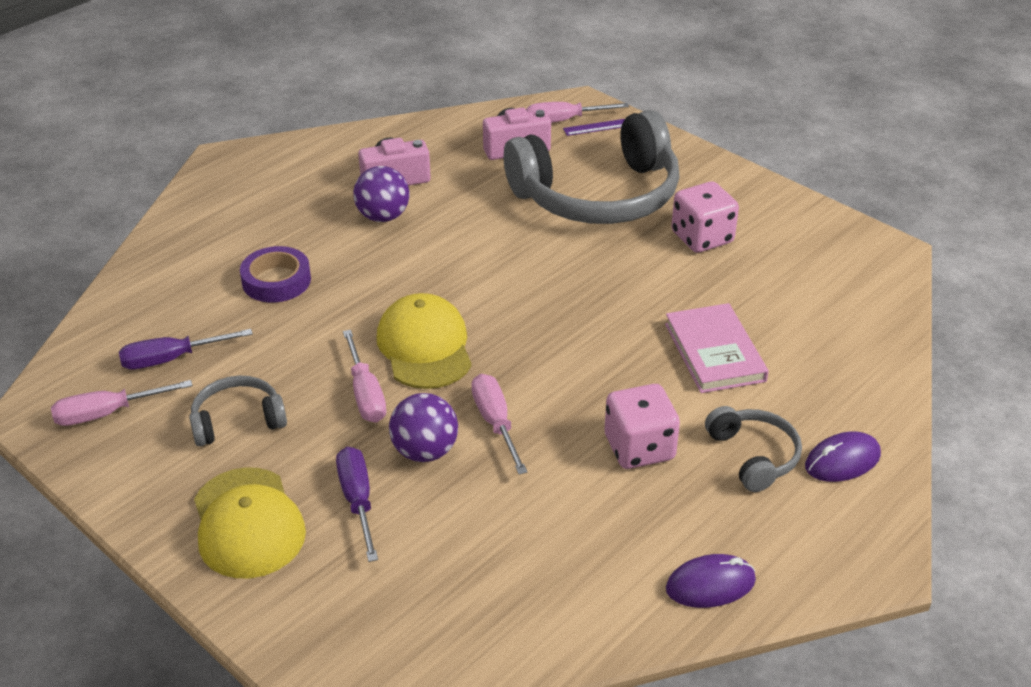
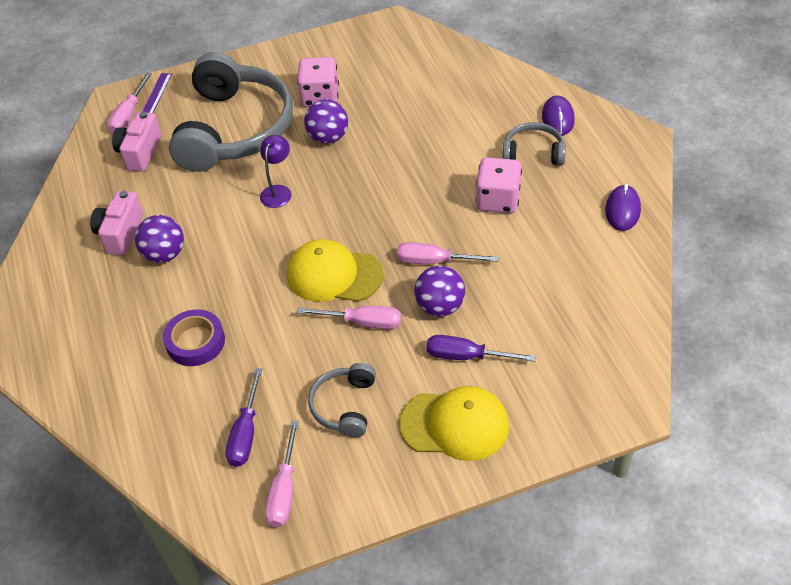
camera: 60 degrees left, 10 degrees up
(525, 260) = (278, 191): none -> purple lamp
(639, 267) = (328, 138): none -> purple ball
(715, 352) = (434, 134): pink book -> none

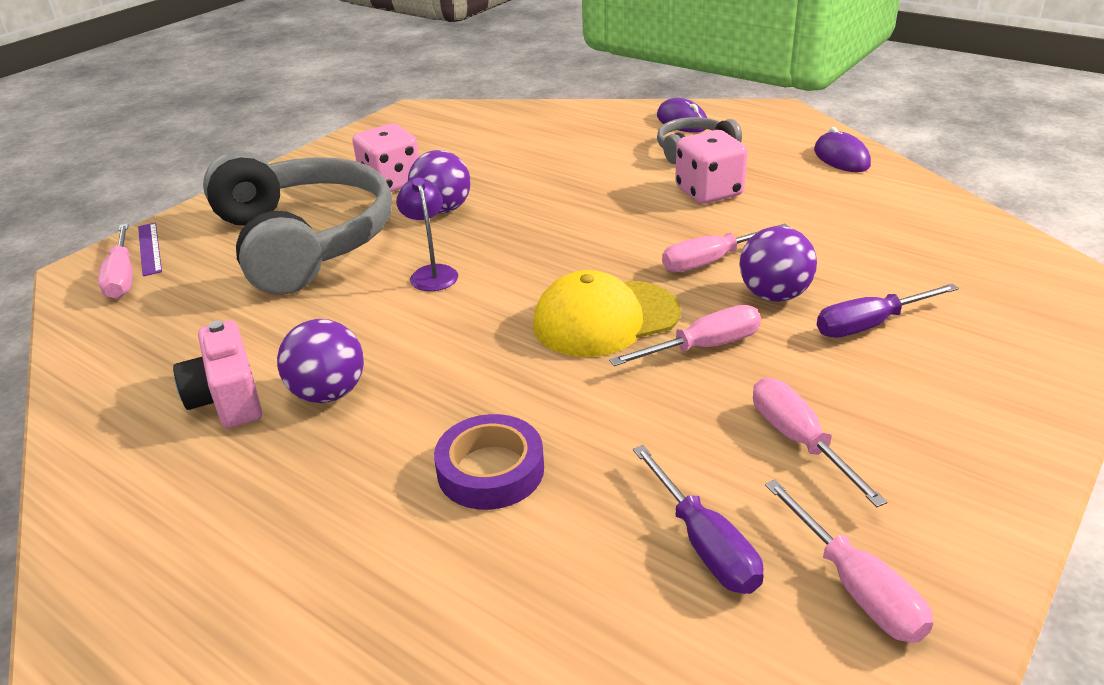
camera: 35 degrees left, 15 degrees down
(140, 152) = (177, 306): pink camera -> none
(344, 406) = (799, 441): grey headphones -> pink screwdriver
(454, 425) = (956, 393): yellow cap -> none

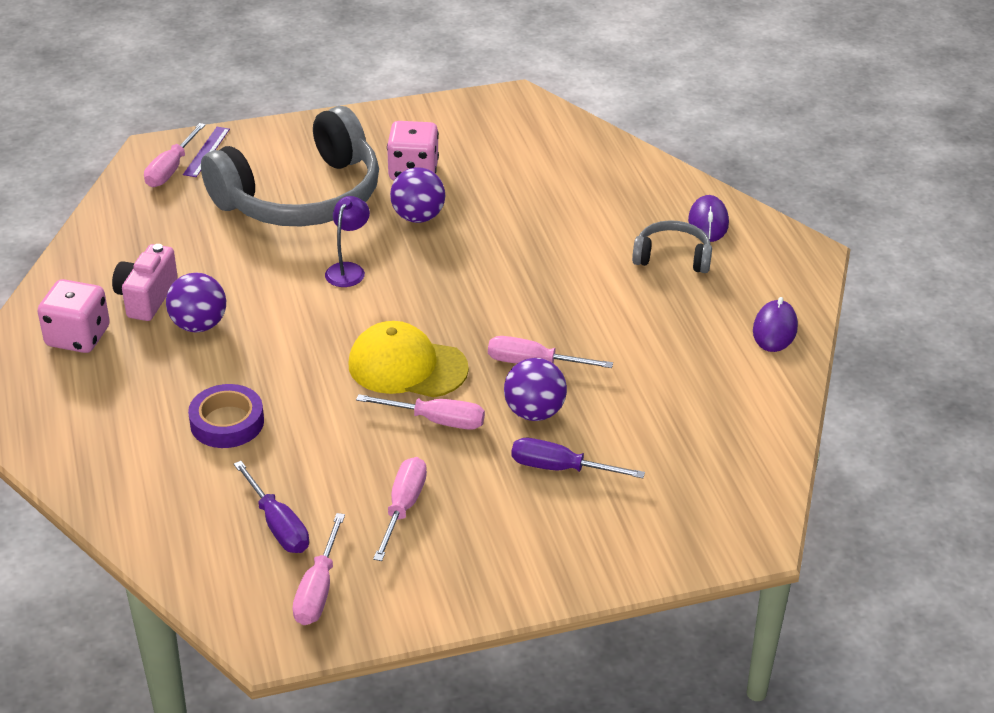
camera: 35 degrees right, 5 degrees up
(304, 241) = (302, 197): grey headphones -> grey headphones turned 45 degrees clockwise
(704, 544) = (278, 525): purple screwdriver -> purple screwdriver turned 45 degrees counterclockwise
(709, 192) = (621, 304): pink dice -> pink dice (78, 337)

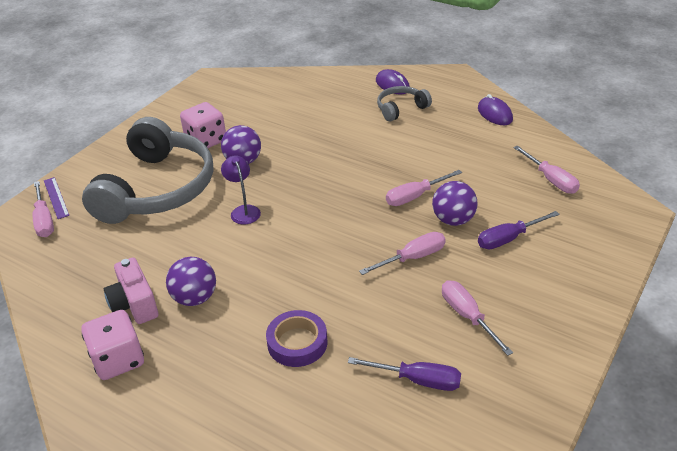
camera: 40 degrees left, 0 degrees up
(318, 589) = (496, 399): pink screwdriver -> pink screwdriver (551, 180)
(407, 366) = (354, 240): yellow cap -> none

